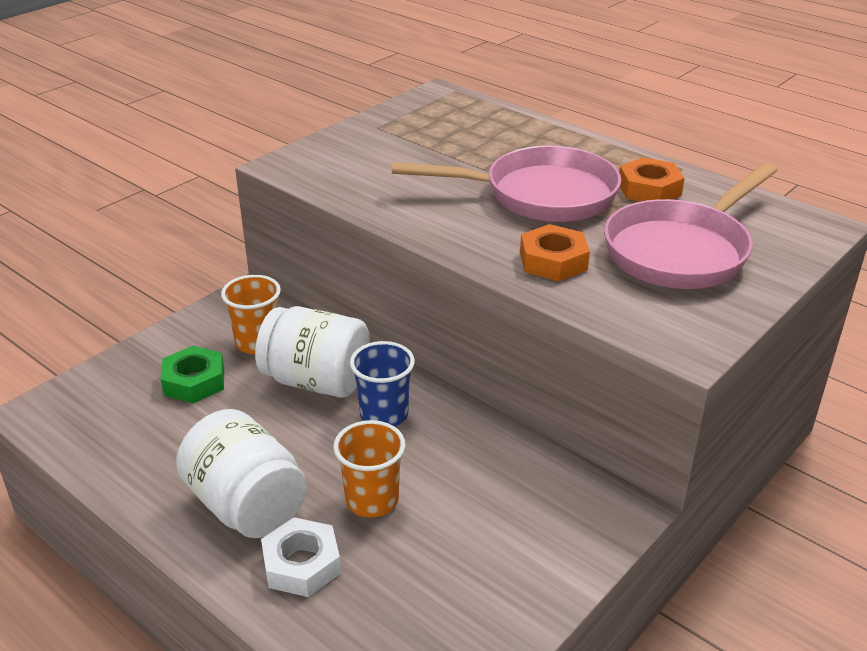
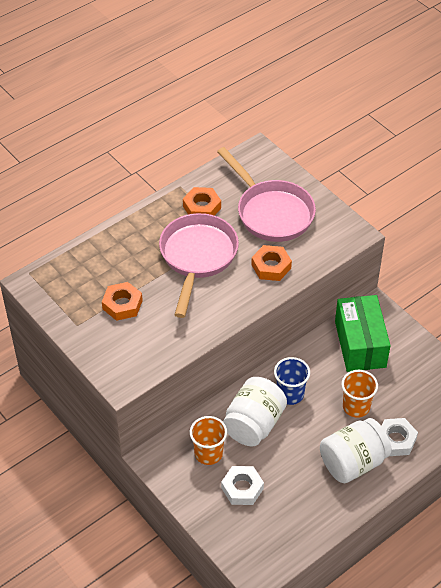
camera: 80 degrees left, 15 degrees up
(194, 381) = (242, 488): green nut -> white nut
(422, 151) = (122, 305): none -> orange nut
(522, 495) = (360, 344): none -> green box

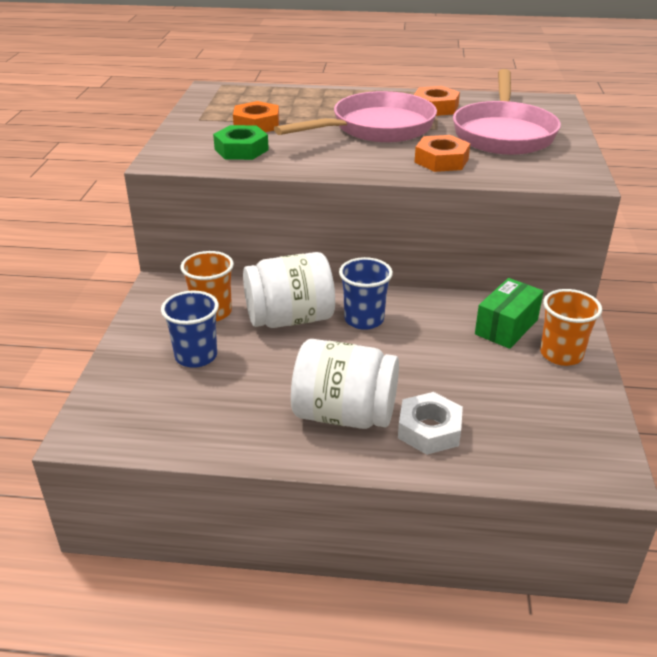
camera: 45 degrees right, 15 degrees down
(151, 338) = (241, 149): none -> green nut
(242, 488) = (196, 356): white nut -> blue cup
(356, 407) = (423, 371): orange cup -> orange cup (561, 354)
(360, 344) = (506, 327): green box -> green box, size x0.64

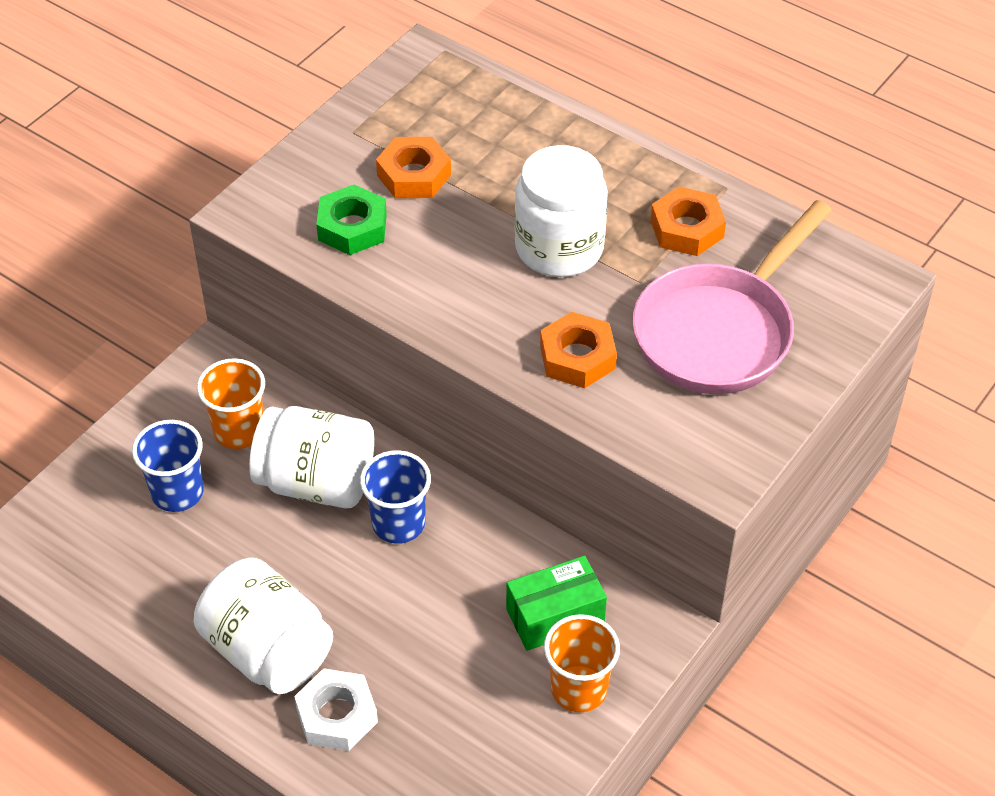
camera: 30 degrees right, 15 degrees up
(376, 128) = (559, 248): pink pan -> white jar

